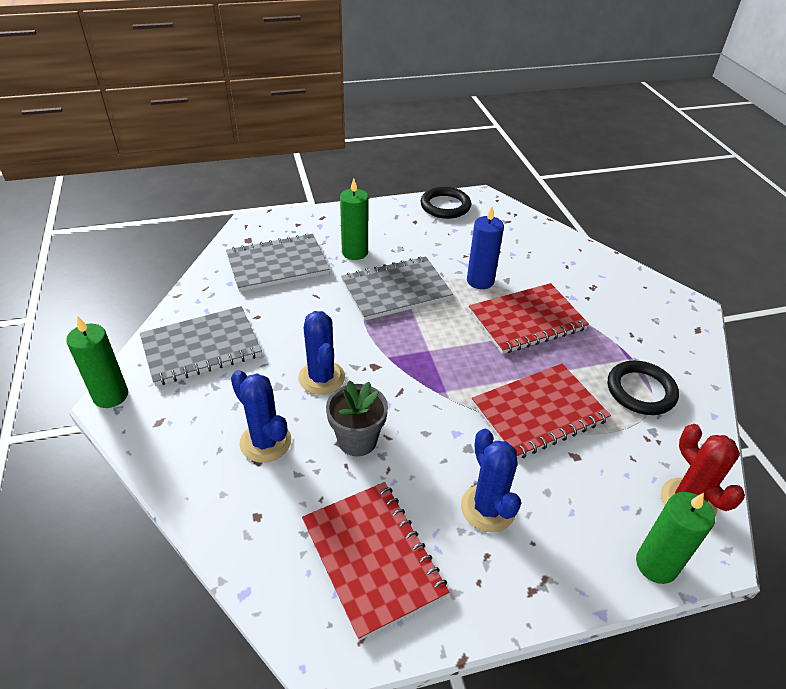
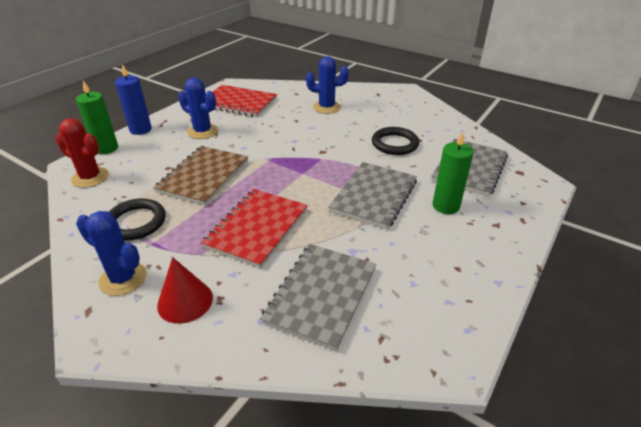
camera: 140 degrees right, 5 degrees down
(111, 395) = (411, 91): green candle -> none
(201, 347) = (415, 117): grey notebook -> grey notebook (321, 295)
(321, 378) = (340, 134): blue cactus -> blue cactus (123, 278)
(357, 440) = (289, 124): grey flower pot -> none
(445, 206) = (465, 312): black ring -> black ring (394, 144)
(480, 281) = (326, 240): blue candle -> blue candle (140, 130)
(539, 412) = (203, 176): red notebook -> brown notebook
(619, 298) = (185, 301): none -> red cone

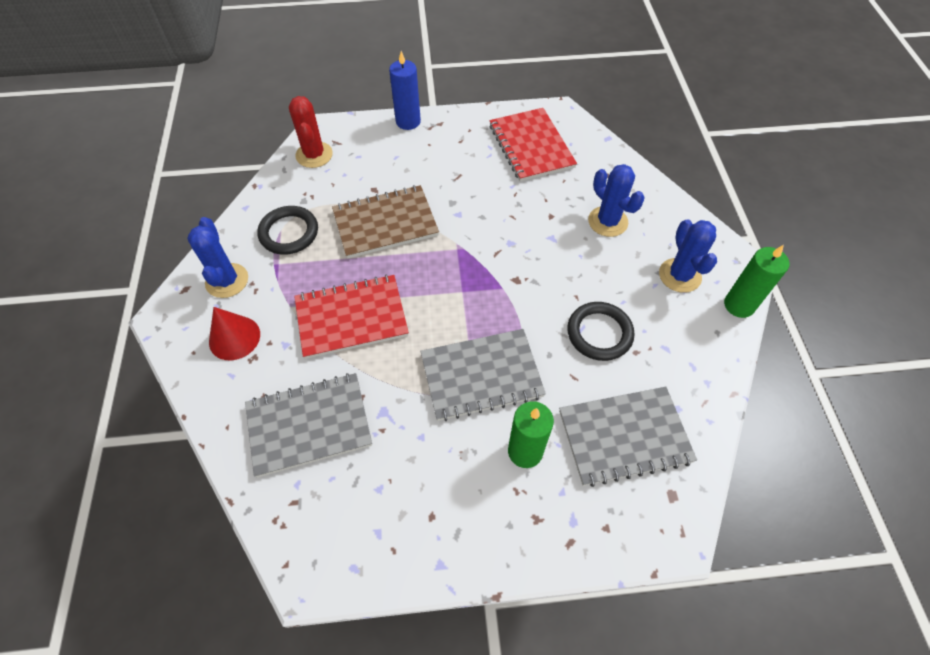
camera: 50 degrees right, 20 degrees up
(106, 148) = (359, 127): green candle -> green candle (739, 305)
(202, 131) = (451, 164): blue cactus -> blue cactus (679, 275)

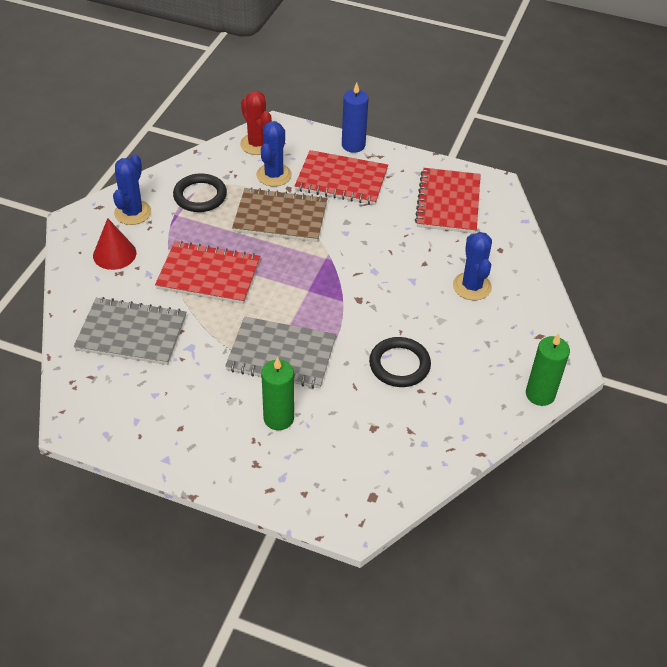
camera: 25 degrees right, 10 degrees down
(314, 155) = (257, 144): red cactus -> red cactus turned 45 degrees counterclockwise
(419, 161) = (341, 180): none -> red notebook
(624, 436) = (364, 442): grey notebook -> none
(679, 275) = (504, 351): blue cactus -> blue cactus (274, 175)

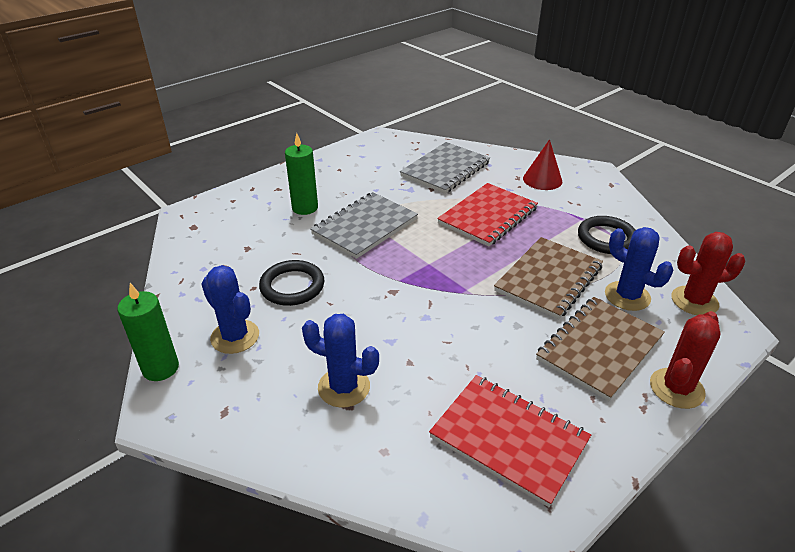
camera: 120 degrees right, 10 degrees down
(133, 212) = (595, 198): blue cactus -> blue cactus (235, 337)
(341, 180) = (599, 348): red notebook -> brown notebook
(353, 145) = (676, 388): blue candle -> red cactus

